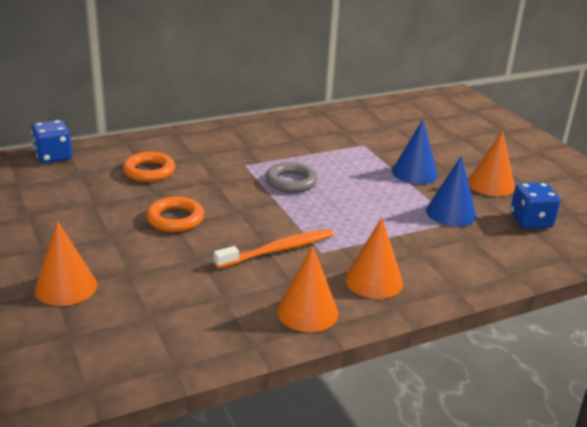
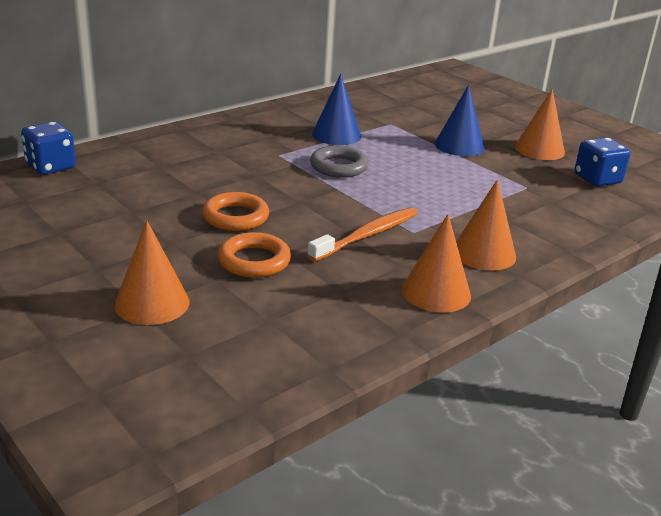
camera: 15 degrees left, 0 degrees up
(149, 171) = (175, 171): orange ring -> orange ring (254, 261)
(451, 213) = (518, 180): blue cone -> blue cone (336, 135)

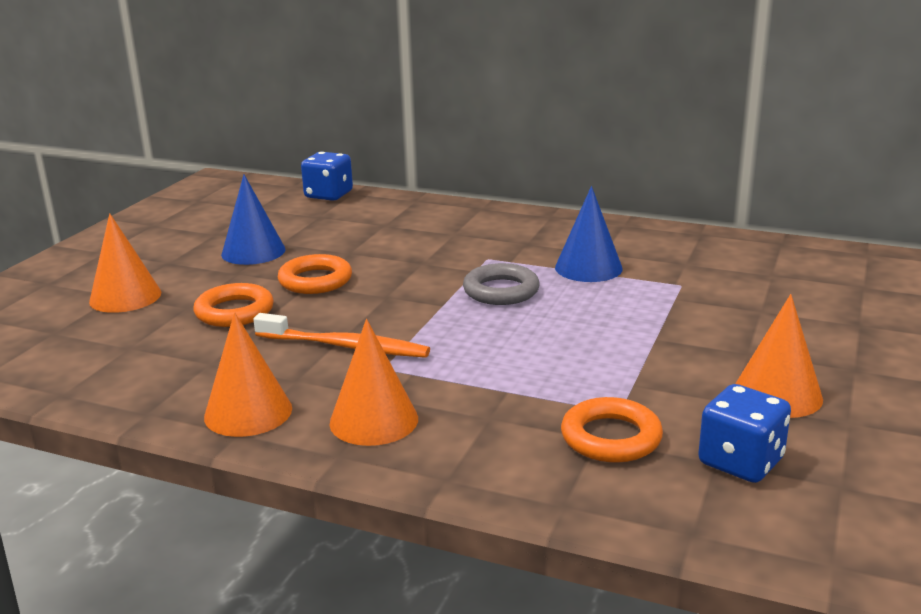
camera: 65 degrees right, 5 degrees down
(459, 146) = (684, 338): blue cone -> blue cone (253, 252)
(554, 198) = (611, 437): none -> orange ring

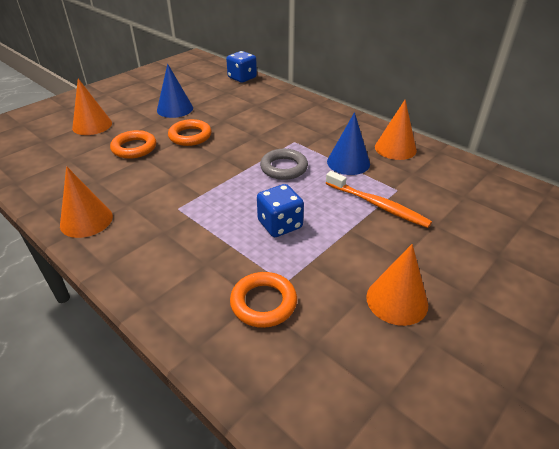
camera: 20 degrees right, 15 degrees up
(345, 346) = (169, 187): orange toothbrush -> orange toothbrush (377, 205)
(374, 420) = (143, 246): orange cone -> orange cone (395, 148)
(740, 462) = (330, 352): blue dice -> blue dice (280, 224)

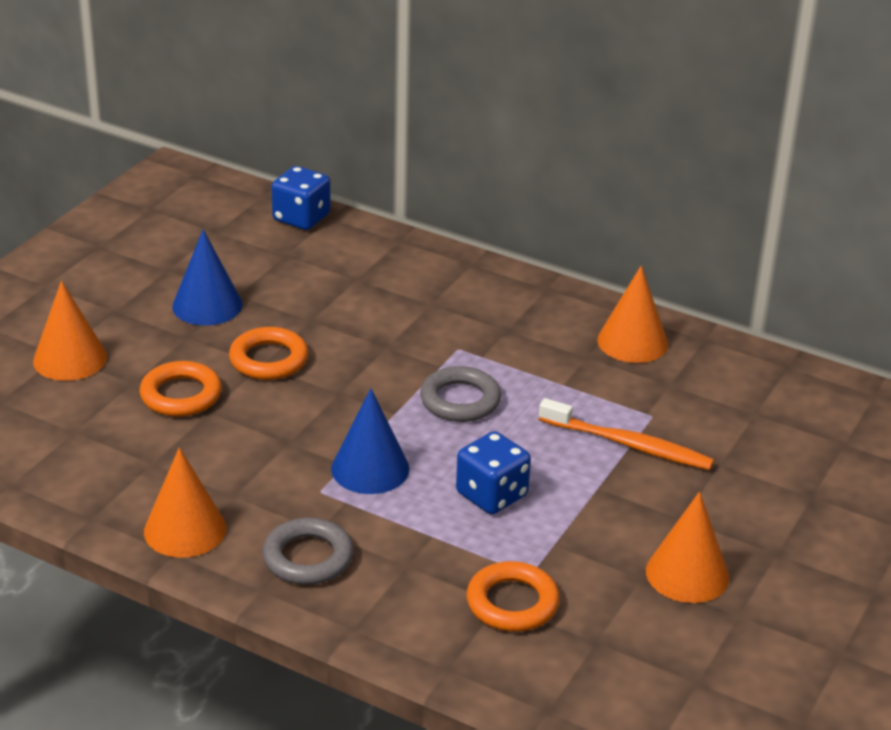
camera: 15 degrees left, 5 degrees down
(146, 249) = (308, 558): none -> grey ring
(348, 162) = (562, 378): blue cone -> blue cone (370, 468)

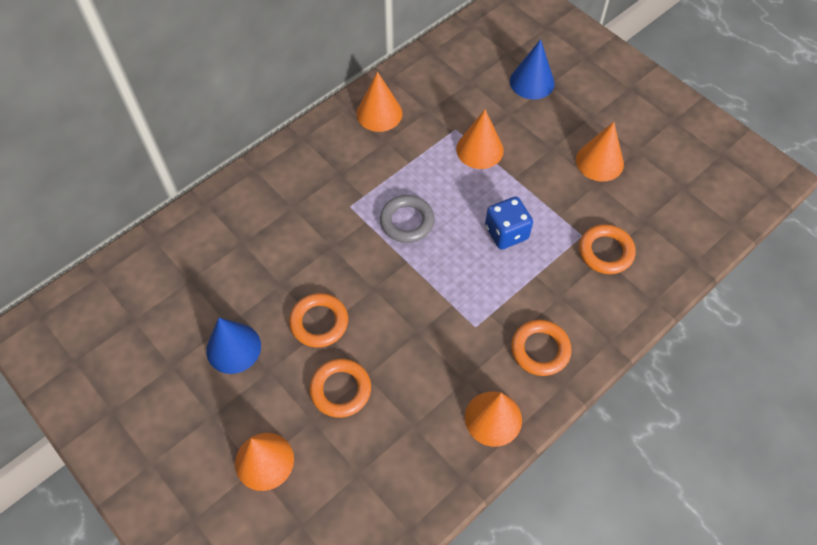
camera: 70 degrees left, 25 degrees up
(301, 218) = (144, 257): blue dice -> none
(308, 558) = (540, 350): grey ring -> orange ring
(370, 468) = (461, 291): blue cone -> blue cone (532, 82)
(628, 445) = (479, 149): orange toothbrush -> orange cone

